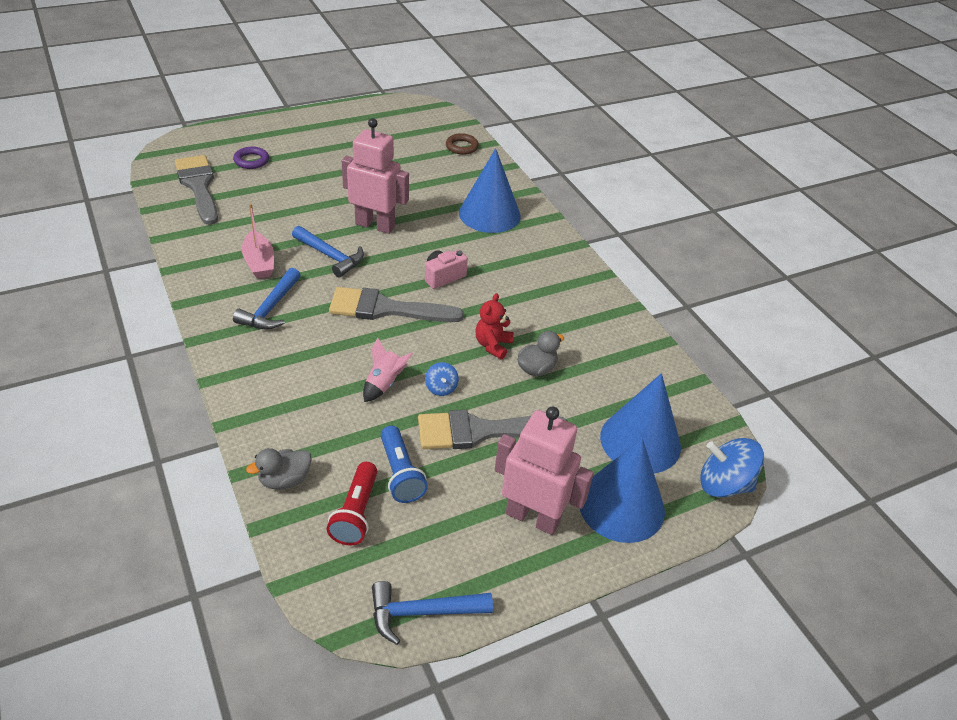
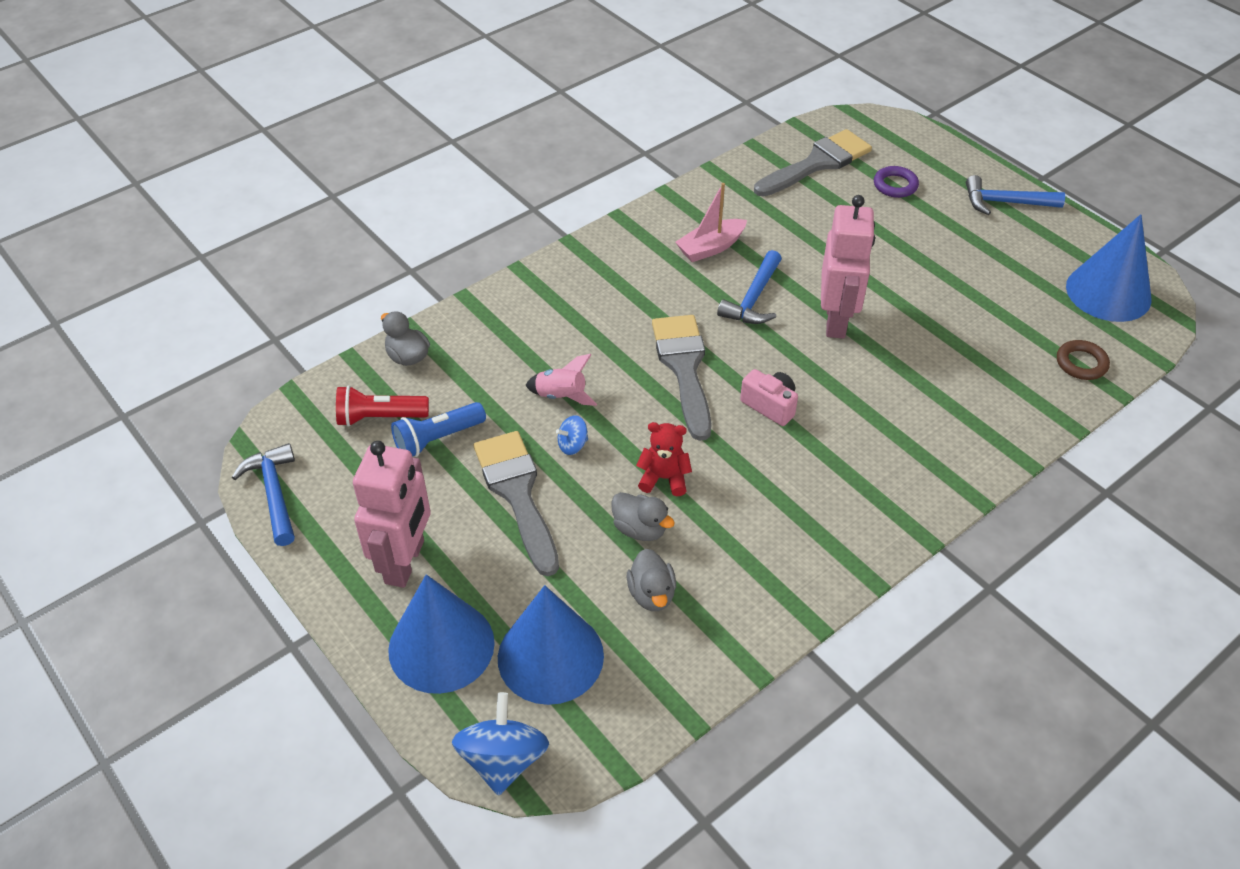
camera: 80 degrees right, 5 degrees up
(270, 308) = (640, 278): blue hammer -> blue hammer (1005, 203)
(489, 214) = (934, 425): blue cone -> blue cone (1108, 292)
(596, 376) = (651, 594): none -> grey duck

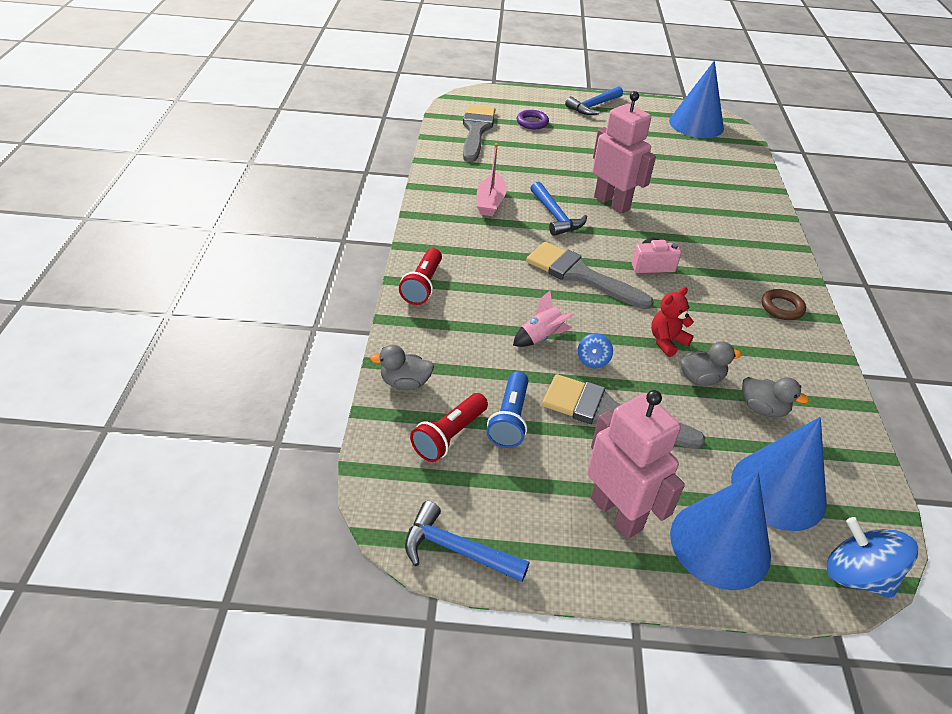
camera: 50 degrees left, 5 degrees down
(534, 288) = (422, 285): none -> red flashlight
(1081, 363) = (736, 161): brown ring -> brown ring (782, 308)

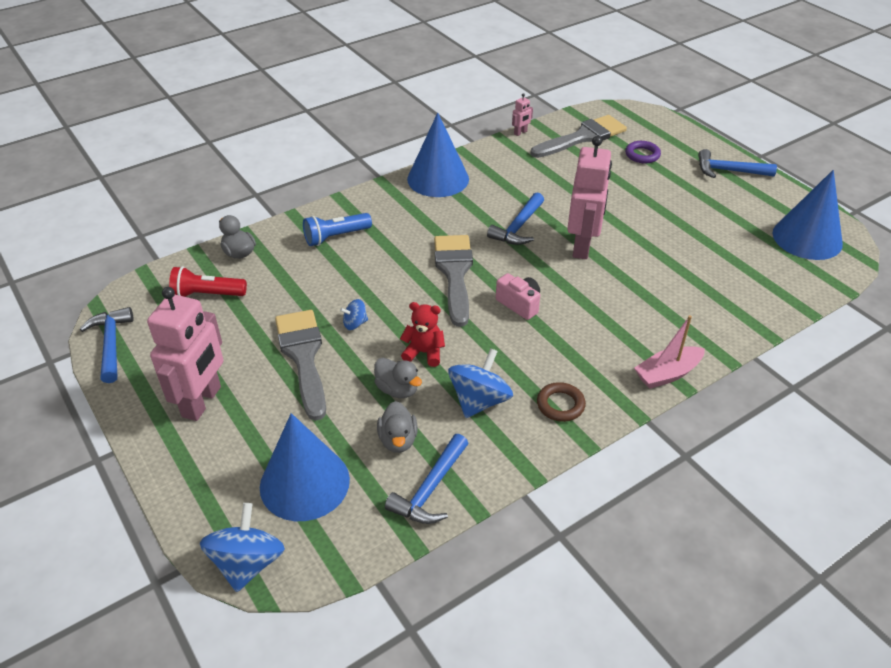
camera: 55 degrees right, 0 degrees up
(422, 285) = (347, 211): red flashlight -> none
(430, 149) = (520, 133): none -> pink robot
(490, 203) = (490, 190): pink boat -> pink boat (667, 374)
(509, 419) = (248, 312): blue flashlight -> blue flashlight (335, 237)
(541, 337) = (353, 287): pink rocket -> none
(720, 544) = (216, 468): blue cone -> blue cone (438, 179)
(748, 343) = (479, 401): none -> blue spinning top
(831, 419) = (430, 489): none -> blue hammer

